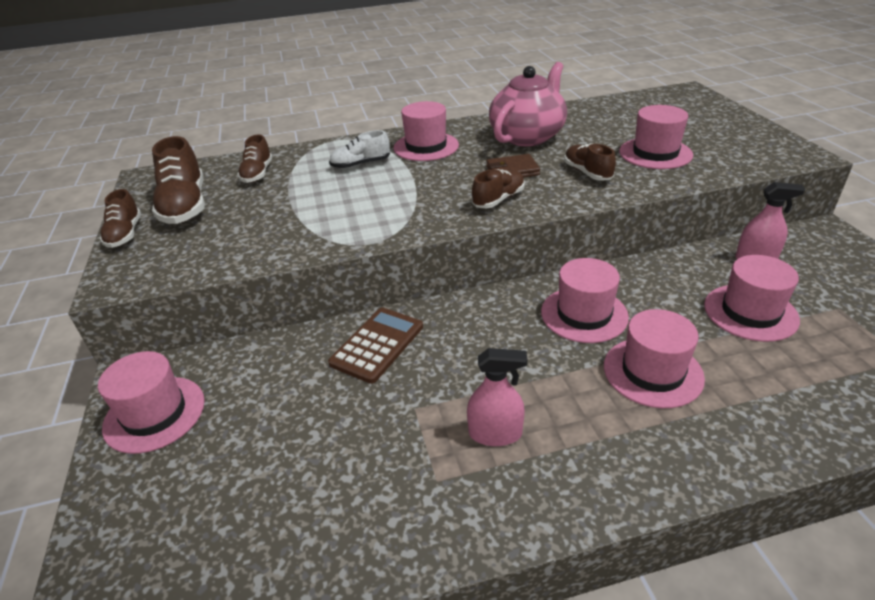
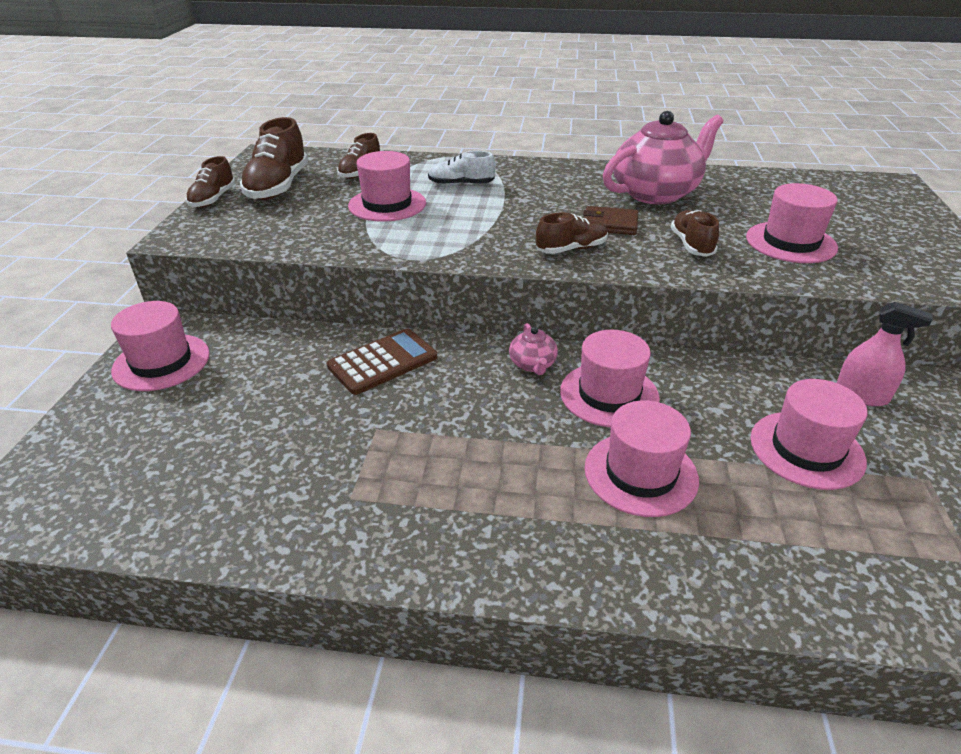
camera: 20 degrees right, 0 degrees up
(426, 146) = (539, 181): pink hat -> pink hat (387, 204)
(495, 433) = (434, 476): pink spray bottle -> none
(507, 307) = (533, 364): none -> pink teapot

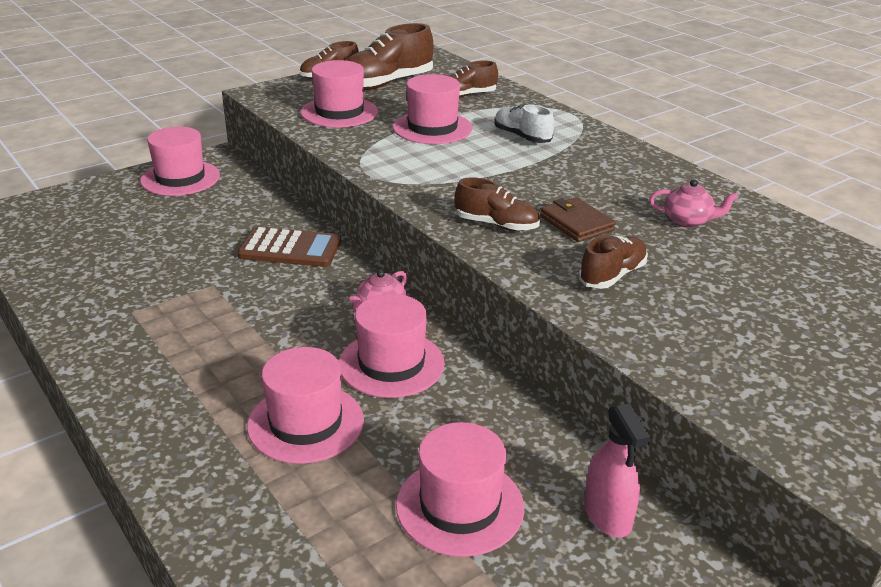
camera: 45 degrees right, 5 degrees down
(656, 193) = (688, 221): pink teapot -> pink teapot, size x0.45
(790, 242) = (724, 326): pink hat -> pink hat (339, 112)

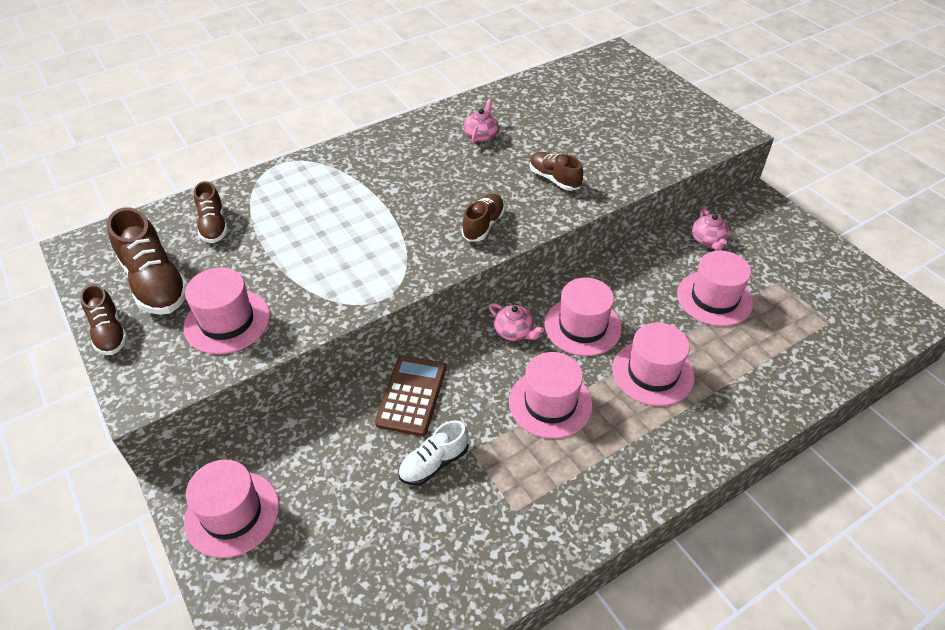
camera: 85 degrees left, 15 degrees up
(432, 128) = (288, 252): pink hat -> pink hat (550, 403)
(522, 137) = (324, 197): white shoe -> white shoe (434, 463)
(576, 223) = (483, 185): brown wallet -> none
(607, 515) = (708, 240): pink spray bottle -> pink teapot

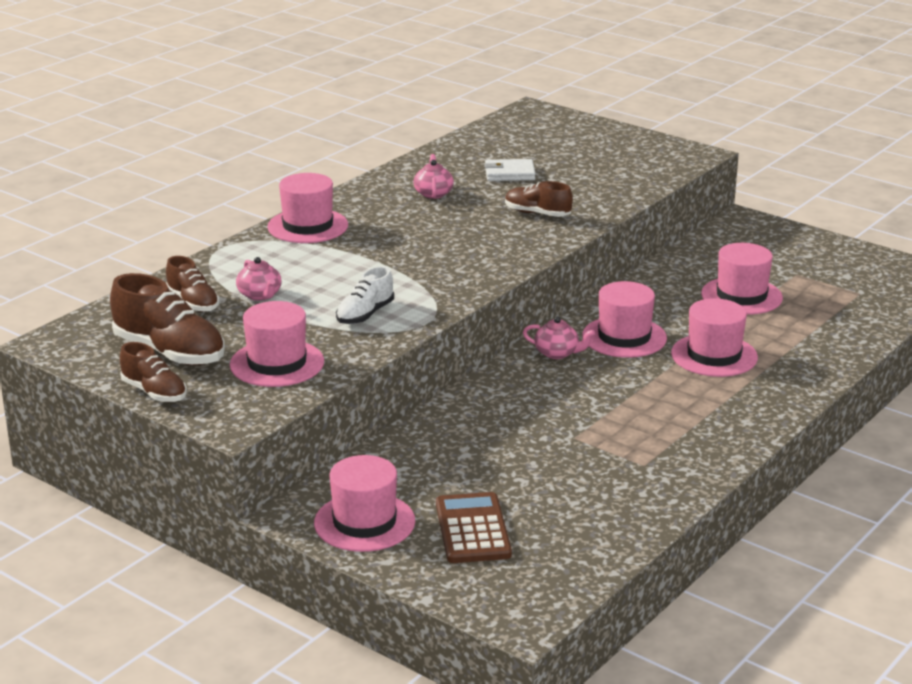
camera: 20 degrees left, 20 degrees down
(411, 395) = (485, 414): brown calculator -> brown calculator (472, 529)
(434, 463) = (542, 452): white shoe -> white shoe (365, 314)
(483, 225) = (489, 257): brown shoe -> none
(550, 403) = (628, 393): pink hat -> pink hat (307, 226)
(557, 124) = (509, 174): none -> white wallet
(708, 240) = (710, 257): pink teapot -> pink teapot (260, 295)

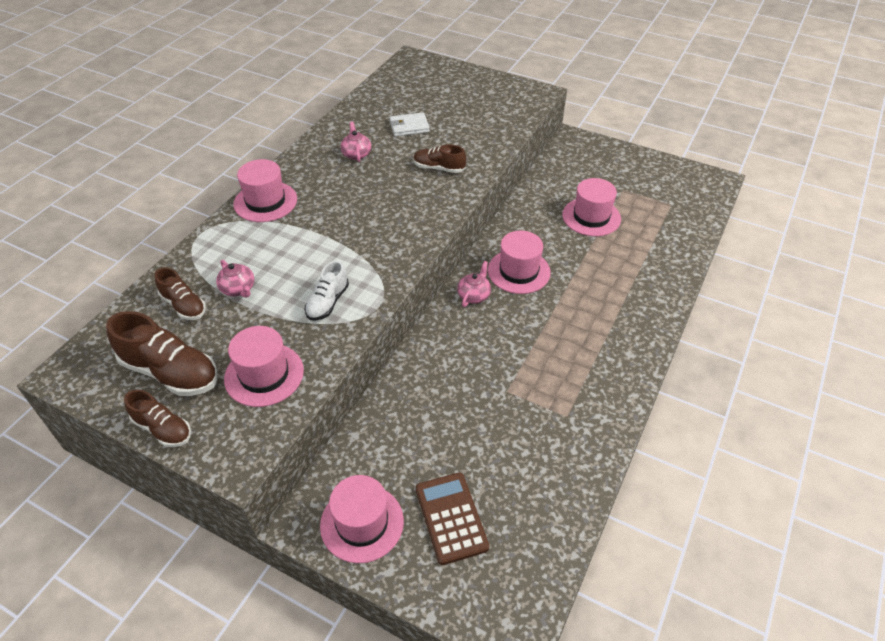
camera: 10 degrees left, 20 degrees up
(557, 353) = (474, 295): pink teapot -> pink teapot turned 75 degrees counterclockwise
(714, 355) = (588, 283): pink hat -> none

